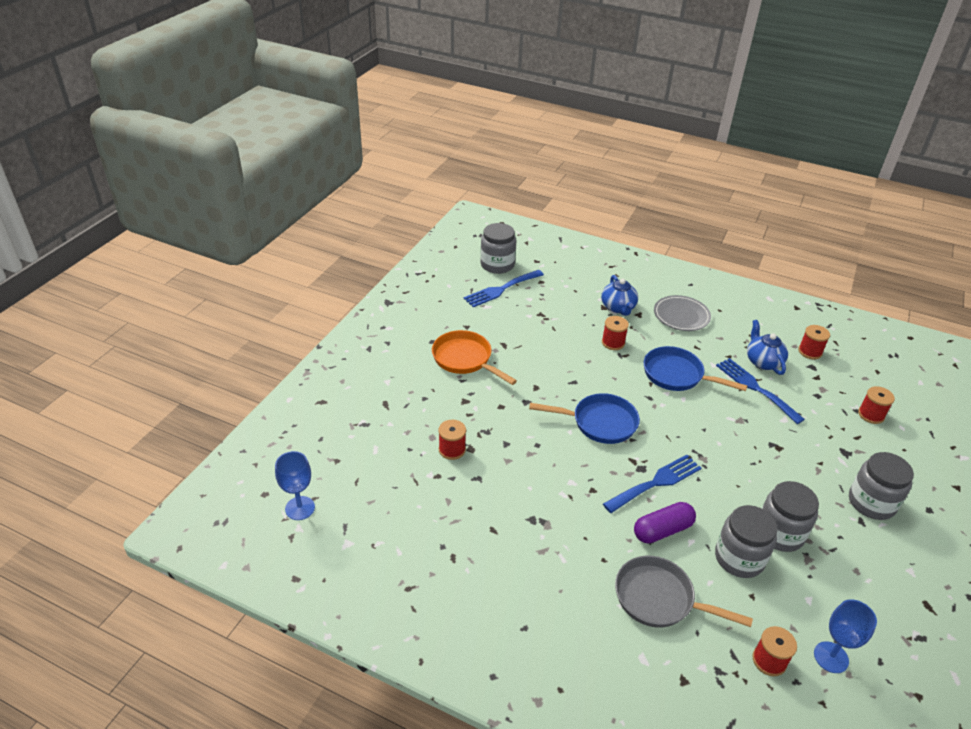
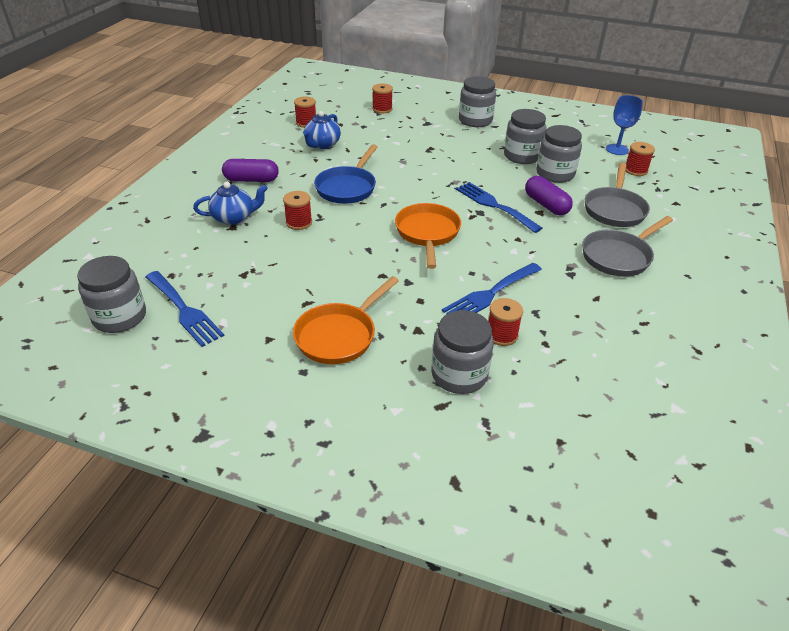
camera: 95 degrees left, 0 degrees up
(300, 508) = (653, 465): blue goblet -> none
(413, 417) = (459, 374): none -> grey jar
(561, 571) = (618, 256): none -> grey pan
(599, 423) = (427, 233): blue pan -> orange pan
(681, 316) = (251, 180): grey plate -> purple capsule
(755, 388) = (359, 151): blue fork -> blue fork (490, 294)
(763, 361) = (322, 144): blue teapot -> blue teapot turned 45 degrees counterclockwise

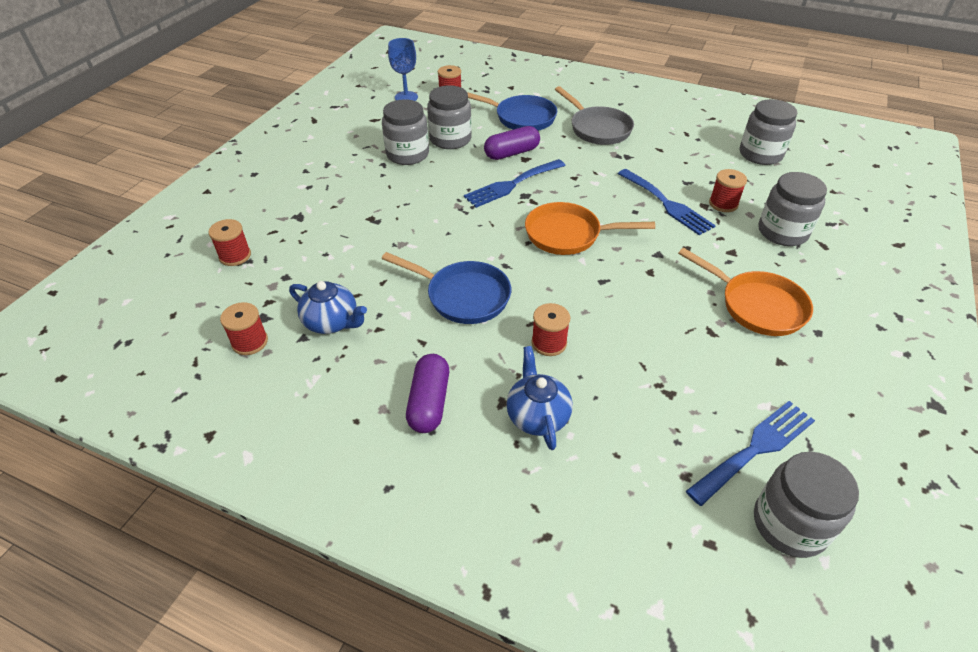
camera: 85 degrees left, 5 degrees up
(475, 120) = (306, 177): grey jar -> grey jar (760, 154)
(614, 209) = (521, 118): grey pan -> blue pan

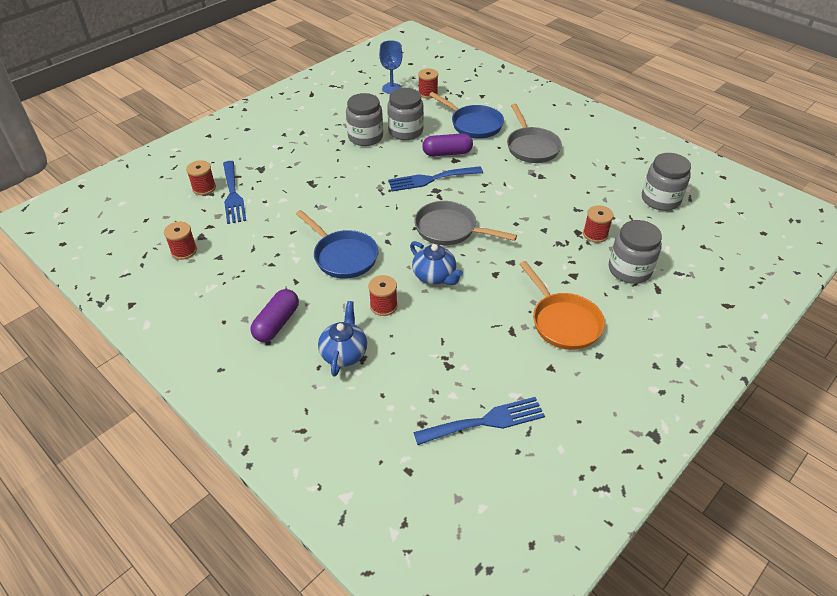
camera: 20 degrees right, 0 degrees up
(332, 322) = (243, 251): blue teapot -> blue teapot (434, 276)
(568, 235) = (449, 229): orange pan -> grey pan
(667, 204) = (547, 223): blue fork -> blue fork (233, 195)
(789, 524) = (474, 477): grey jar -> none

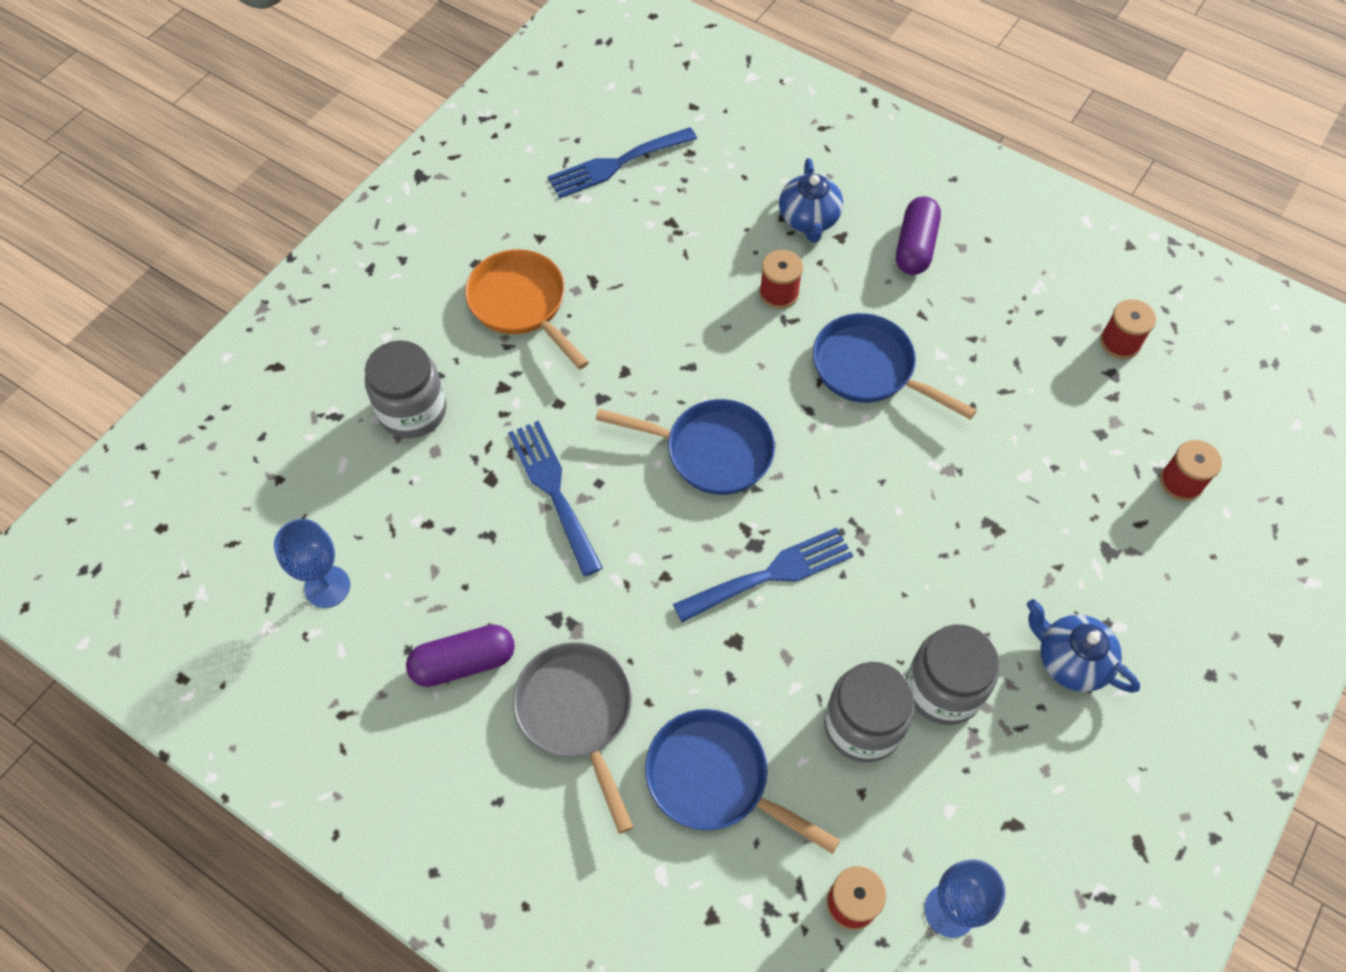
camera: 170 degrees right, 15 degrees up
(233, 195) = (1119, 473): blue fork -> blue fork (553, 490)
(434, 276) = (717, 354): blue teapot -> blue teapot (1071, 660)
(447, 153) = (755, 662): purple capsule -> purple capsule (463, 663)
(449, 229) = (711, 451): grey pan -> blue pan
(595, 234) = (461, 478): red spool -> none
(660, 199) = (327, 587): grey jar -> blue goblet

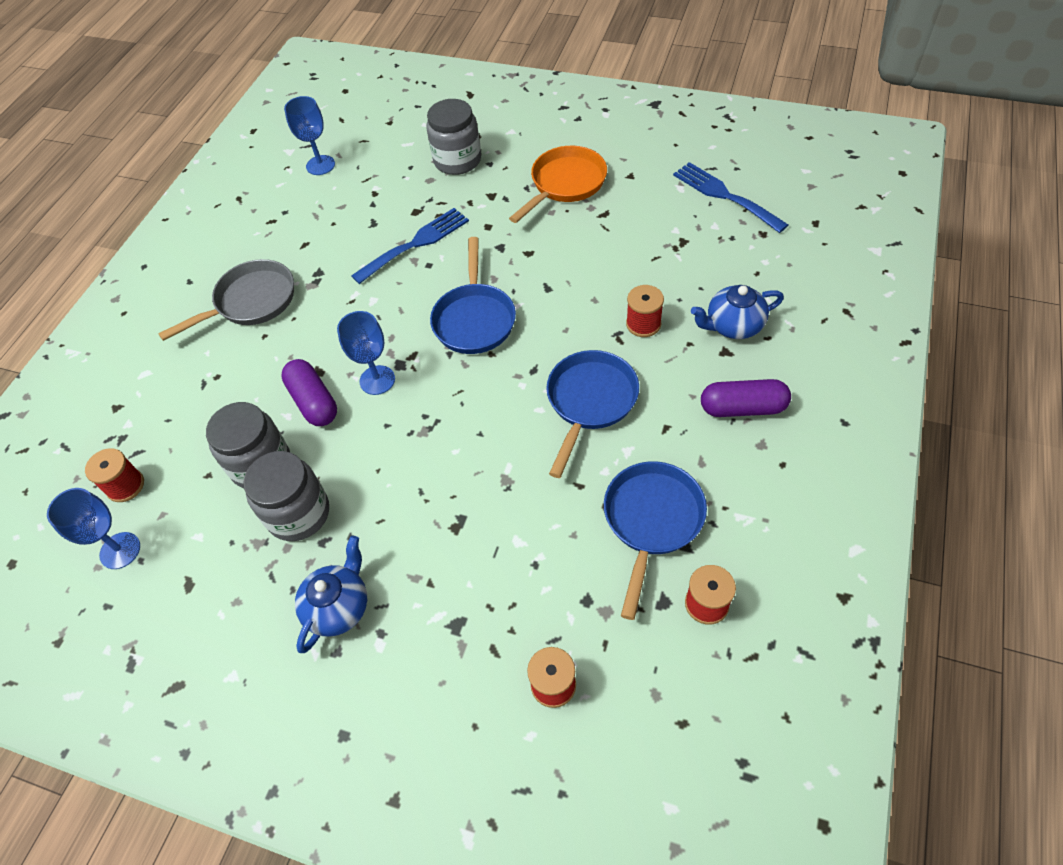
camera: 80 degrees right, 5 degrees down
(463, 663) = (279, 238): purple capsule -> purple capsule (313, 401)
(715, 779) = (211, 385): blue pan -> blue pan (651, 521)
(771, 574) = (377, 380): blue fork -> blue goblet

